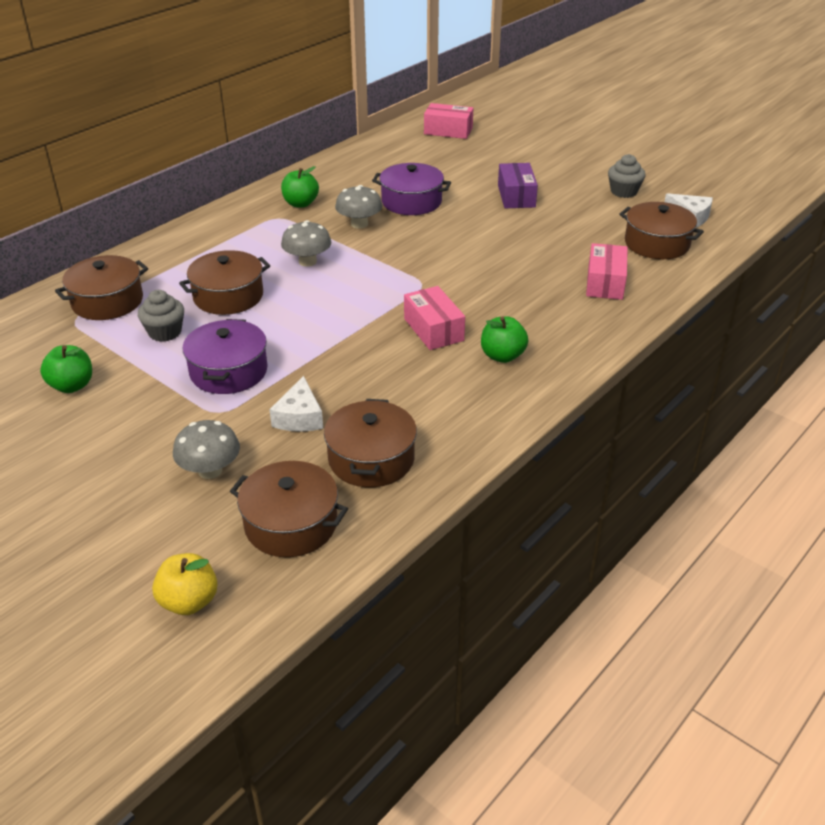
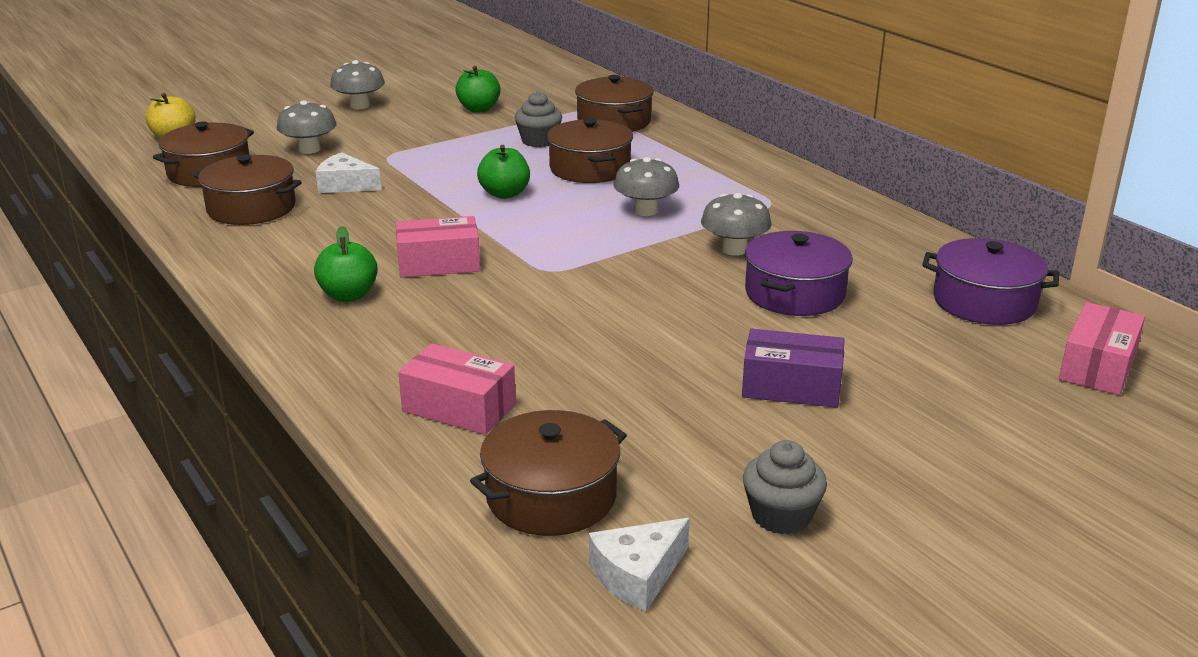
camera: 105 degrees right, 10 degrees down
(59, 476) = (359, 106): none -> grey mushroom
(228, 371) = (448, 162): purple pot -> purple pot (984, 301)
(300, 203) = (809, 219): green apple -> green apple (505, 194)

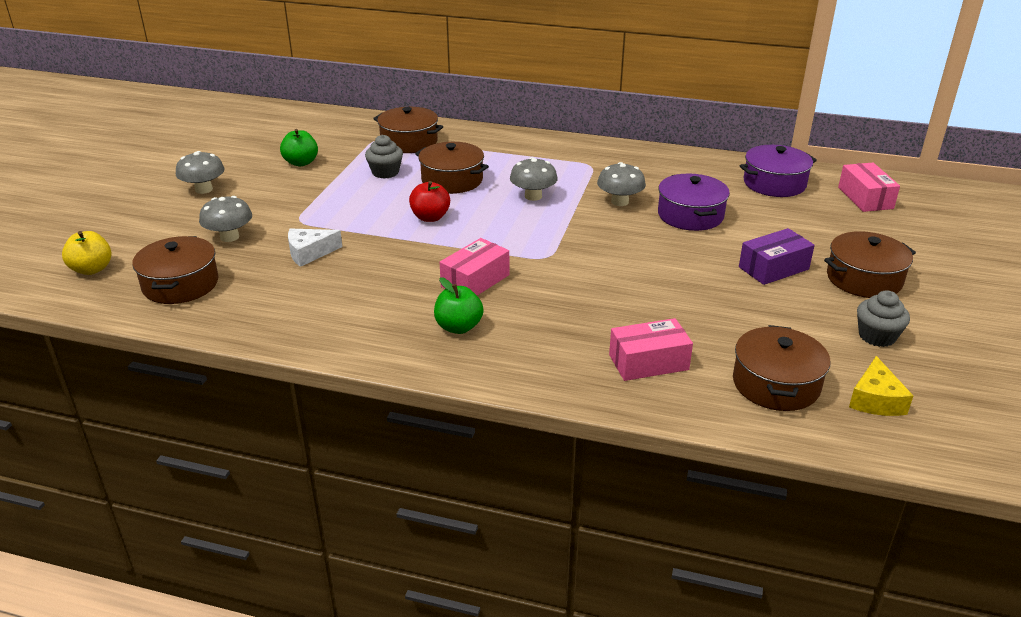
camera: 40 degrees left, 5 degrees up
(251, 208) = (271, 297): brown pot -> brown pot (864, 279)
(505, 194) = (430, 217): green apple -> red apple
(638, 575) = (875, 399): white cheese -> yellow cheese

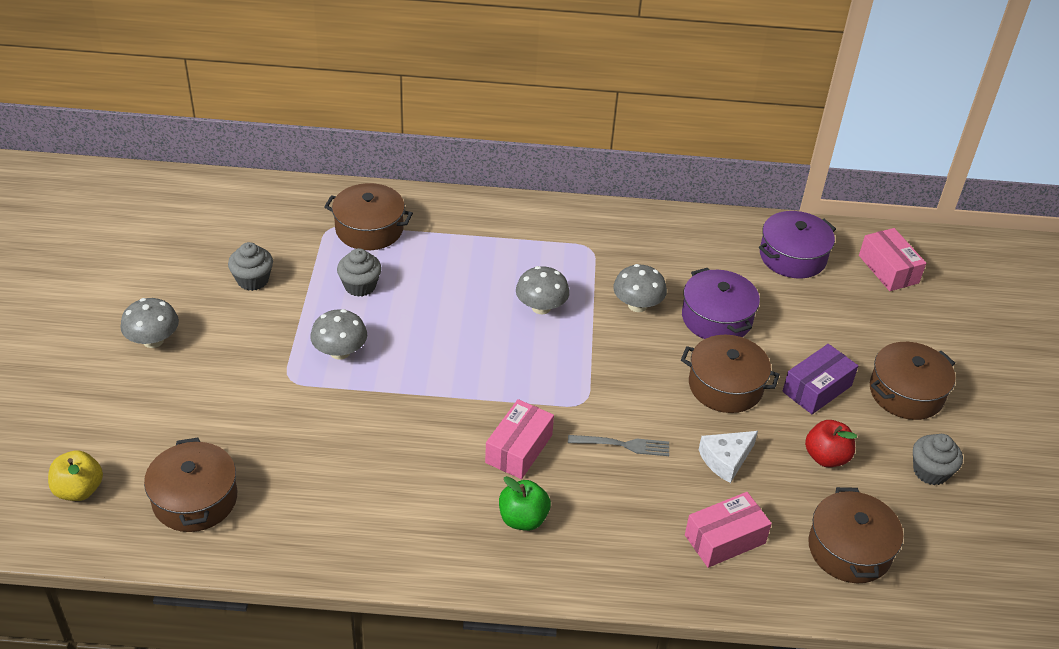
camera: 15 degrees left, 10 degrees up
(229, 237) = (219, 416): grey mushroom -> grey mushroom (340, 352)
(301, 163) = (253, 280): green apple -> grey cupcake
(309, 253) = (322, 430): white cheese -> white cheese (726, 460)
(430, 217) = (438, 356): red apple -> red apple (826, 457)
(452, 180) = (442, 291): brown pot -> brown pot (725, 386)
(572, 287) = (623, 445): none -> grey fork
(875, 399) = (941, 555): yellow cheese -> none

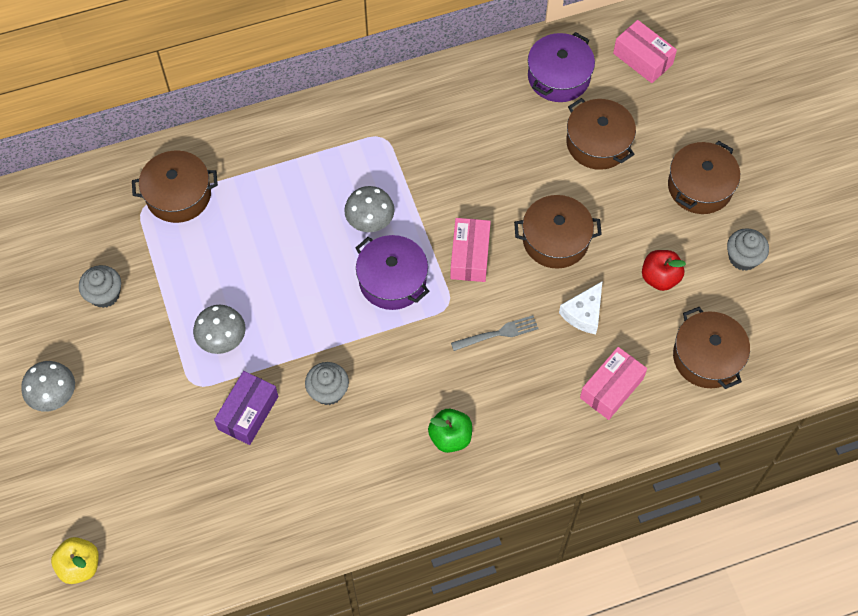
camera: 20 degrees left, 20 degrees up
(195, 499) = (180, 532): brown pot -> brown pot (598, 143)
(360, 286) = (203, 262): grey cupcake -> grey cupcake (328, 391)
(518, 449) = (417, 372): pink box -> pink box (470, 256)
(637, 305) = (450, 184): grey mushroom -> none
(717, 318) = (521, 171): purple pot -> purple pot (392, 280)
(817, 389) = (629, 212): purple box -> purple box (248, 413)

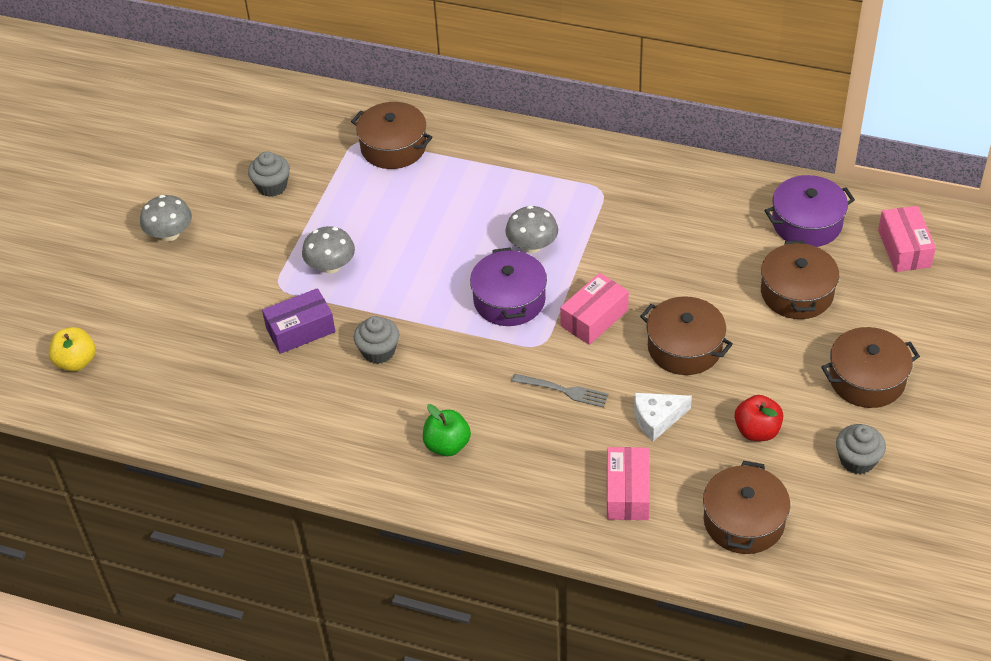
camera: 40 degrees right, 15 degrees down
(611, 388) = (627, 492): pink box -> pink box turned 75 degrees counterclockwise

